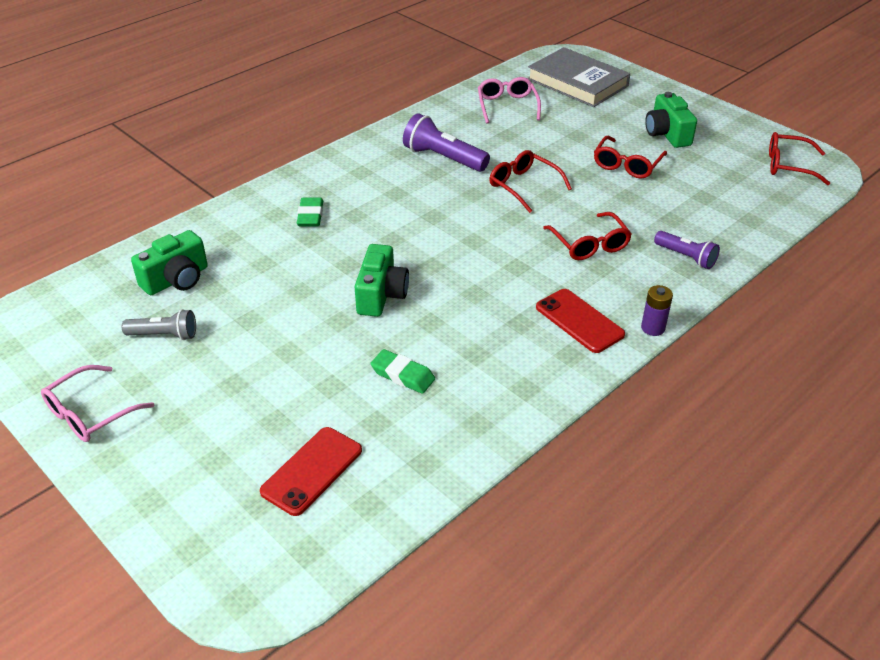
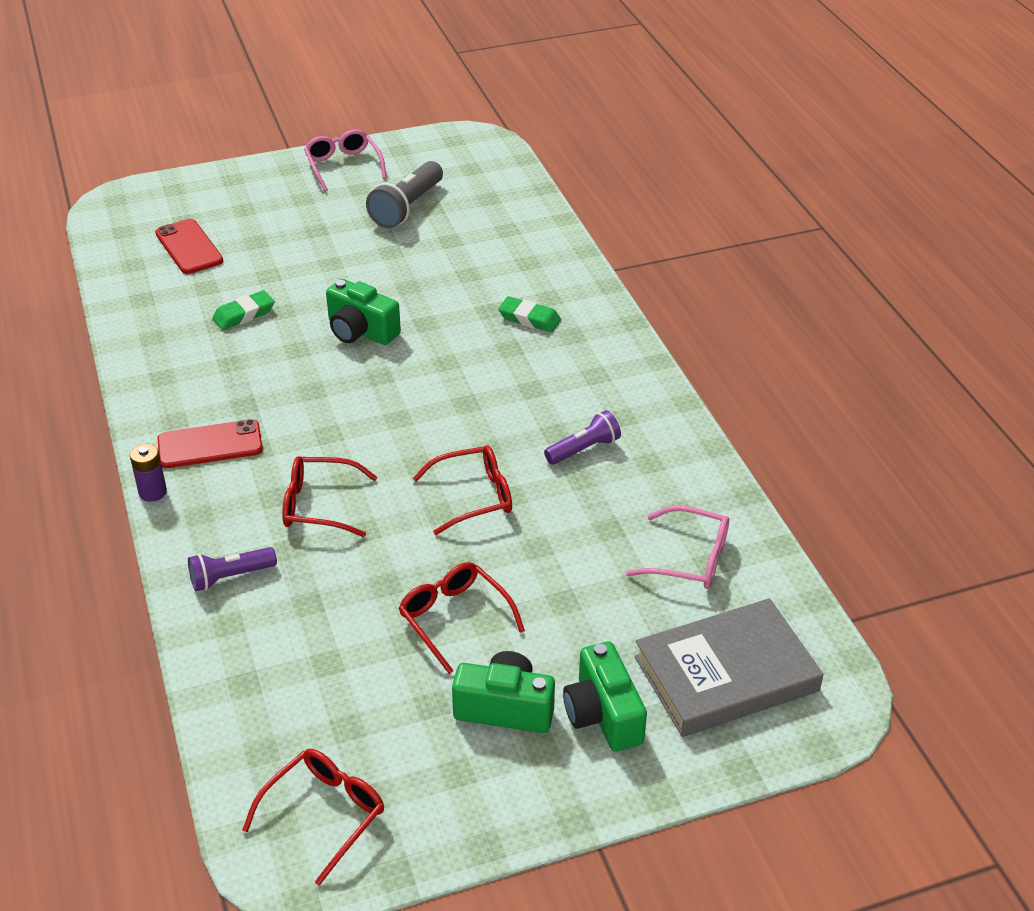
camera: 115 degrees right, 0 degrees up
(164, 335) = (407, 208): grey flashlight -> grey flashlight, size x1.57
(176, 279) = (481, 224): green camera -> green camera (603, 714)
(443, 158) = (584, 449): purple flashlight -> purple flashlight, size x0.64

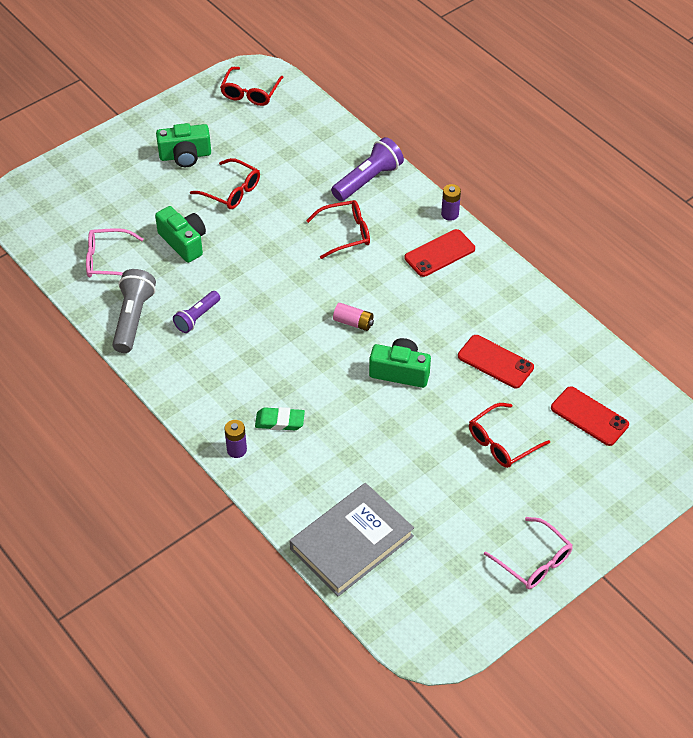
camera: 160 degrees right, 10 degrees up
(230, 577) = (368, 180): purple flashlight -> purple flashlight, size x1.57
(244, 314) = (495, 362): green eraser -> red phone
(382, 393) = (353, 322): none -> pink battery
(407, 208) = (442, 521): grey flashlight -> grey flashlight (133, 319)
(474, 496) = (254, 264): red glasses -> red glasses (502, 442)
(591, 306) = (236, 450): none -> purple battery
(603, 714) = (134, 166): green camera -> green camera (184, 242)
(726, 674) = (73, 202): grey book -> grey book (352, 543)

